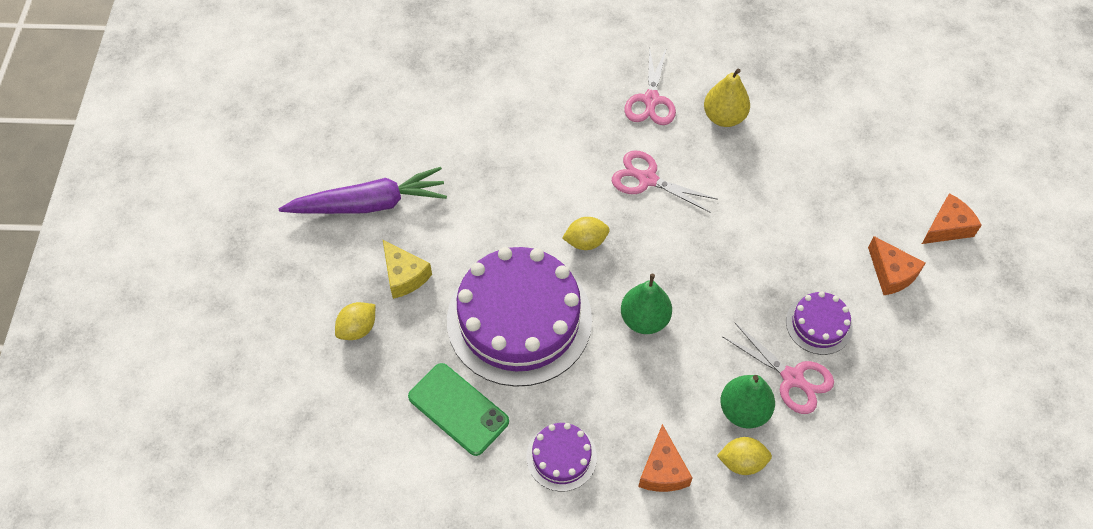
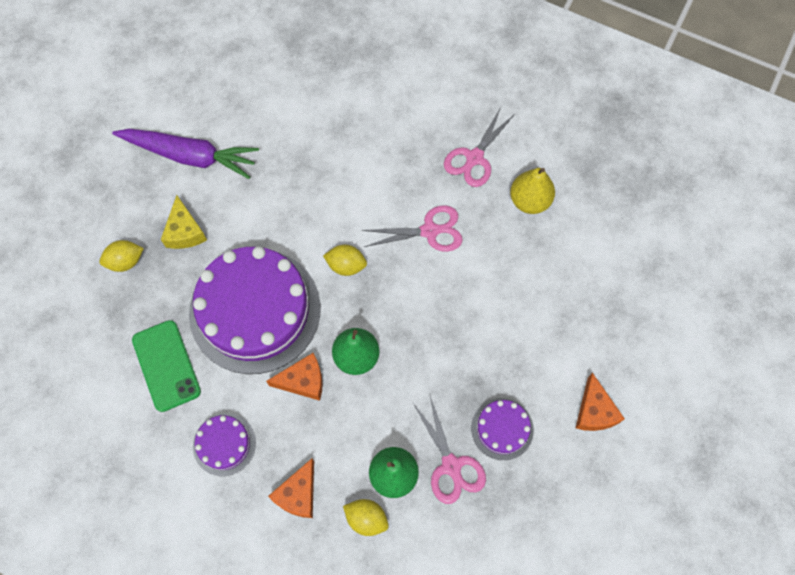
camera: 25 degrees right, 10 degrees up
(647, 179) = (429, 231): pink scissors -> pink scissors turned 120 degrees clockwise
(947, 227) = (672, 391): orange cheese -> orange cheese (303, 381)

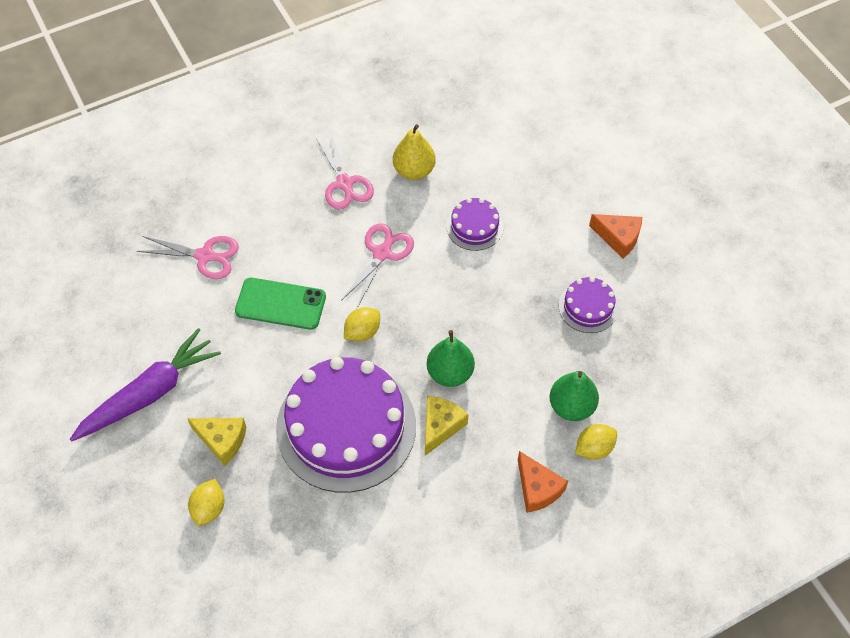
camera: 55 degrees left, 10 degrees down
(166, 365) = (341, 530): green phone -> green phone (280, 304)
(224, 444) = (451, 522): purple cake -> purple cake (474, 226)
(303, 381) = (440, 426): orange cheese -> yellow cheese
(451, 465) = (593, 360): pink scissors -> pink scissors (205, 256)

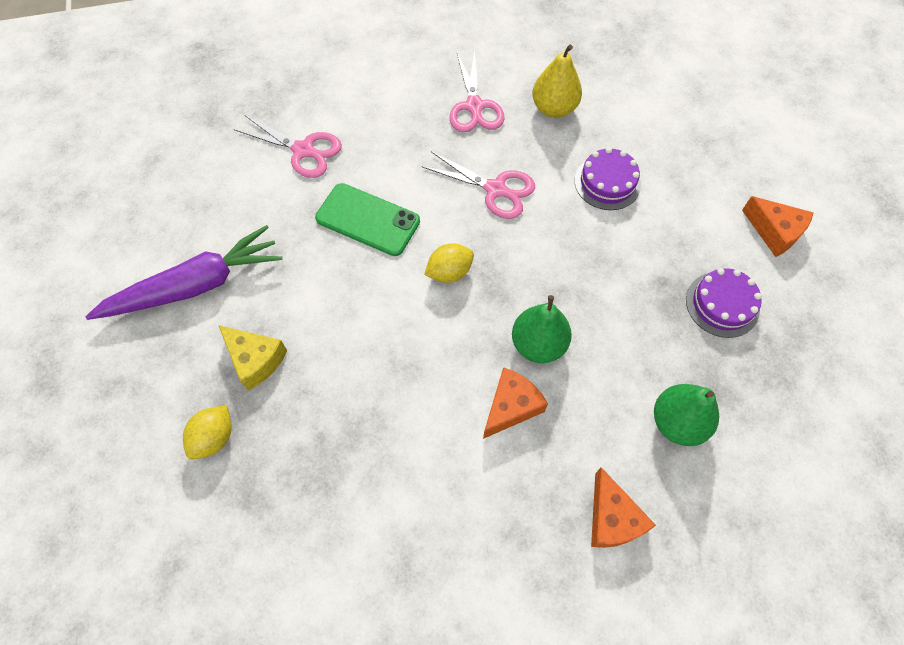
camera: 15 degrees right, 5 degrees up
(346, 426) = (400, 379): purple cake -> none
(382, 253) = (495, 189): pink scissors -> pink scissors turned 75 degrees clockwise
(440, 426) = (511, 407): yellow cheese -> orange cheese
(594, 448) = (695, 484): yellow lemon -> none

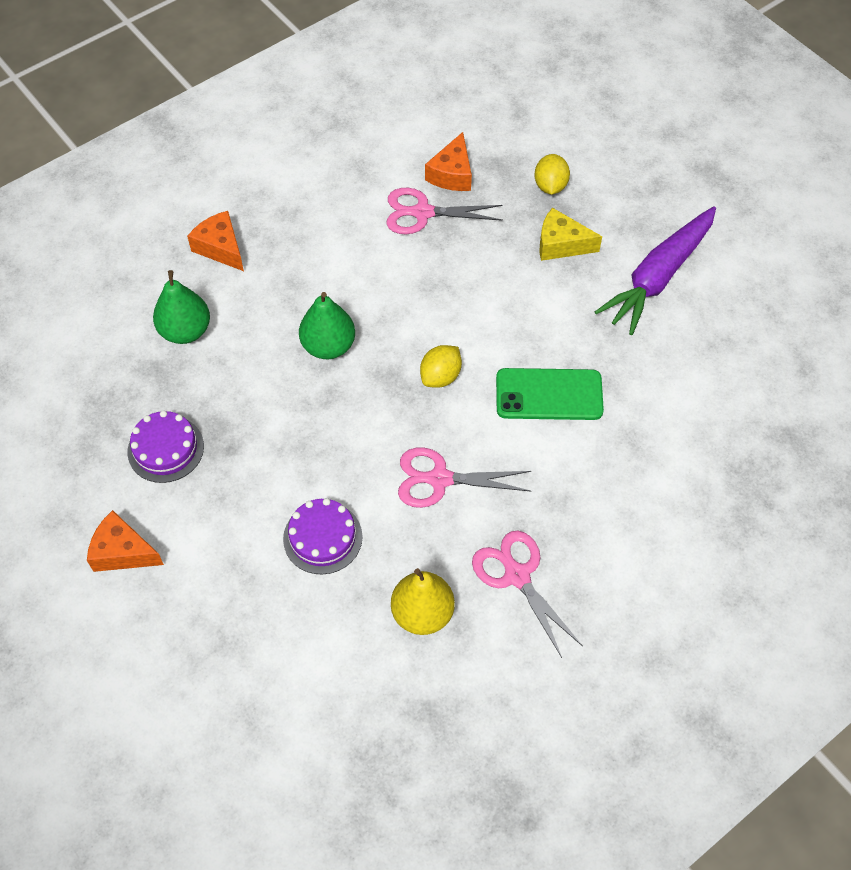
camera: 155 degrees right, 5 degrees down
(303, 150) = (666, 440): pink scissors -> pink scissors (422, 213)
(511, 407) = (330, 290): orange cheese -> orange cheese (452, 174)

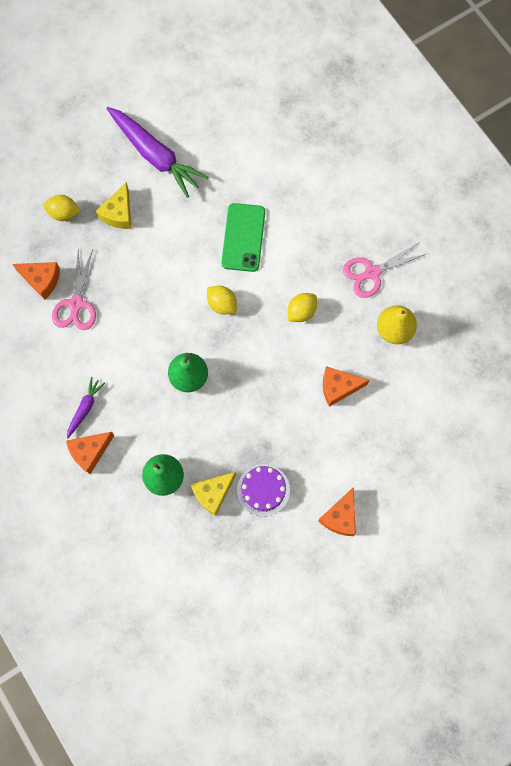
camera: 85 degrees left, 15 degrees up
(162, 388) = (213, 493): none -> yellow cheese
(279, 237) = (85, 408): none -> purple carrot
(322, 537) = (338, 387): purple cake -> orange cheese
(440, 479) = (301, 312): pink scissors -> yellow lemon

